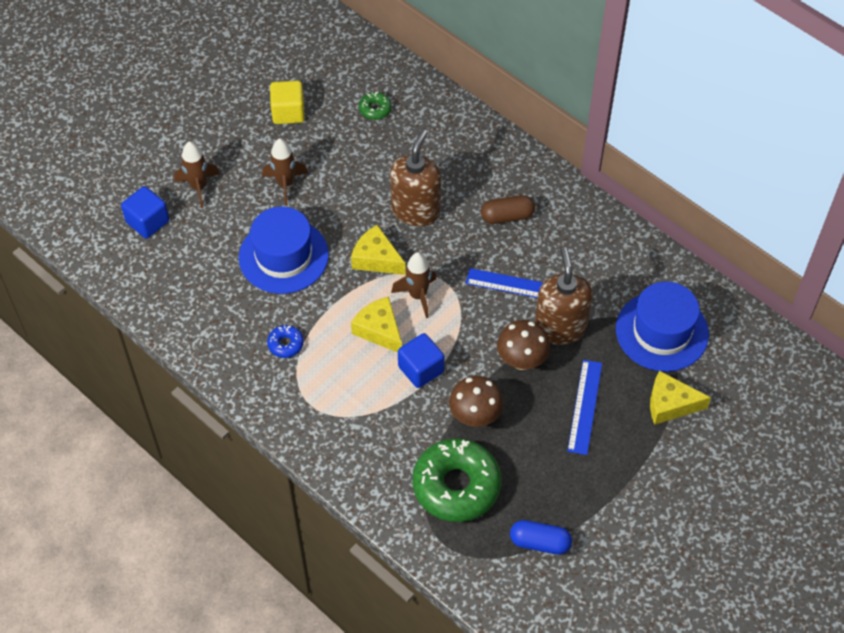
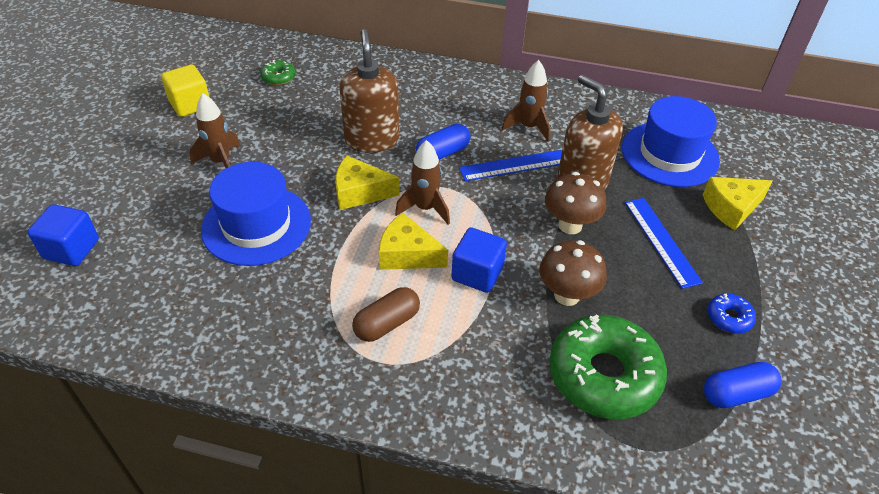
camera: 30 degrees left, 10 degrees down
(198, 187) = (121, 196): brown rocket -> brown rocket (528, 127)
(285, 344) = (310, 309): blue donut -> blue donut (729, 317)
(465, 248) = (442, 153): none -> blue capsule
(507, 216) = (461, 116): brown capsule -> brown capsule (387, 323)

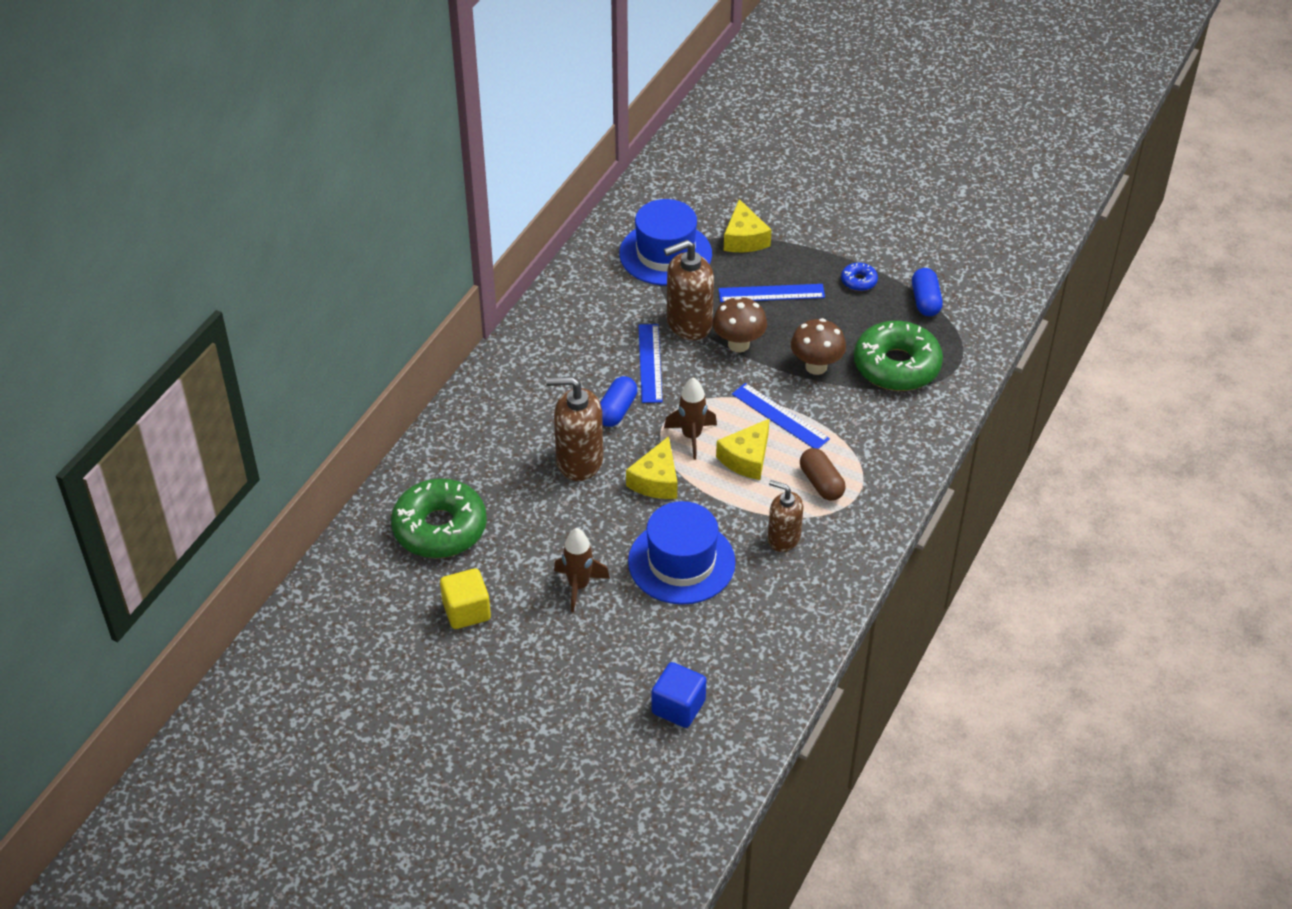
camera: 75 degrees left, 0 degrees up
(278, 77) = (440, 528): green donut -> green donut, size x2.30
(298, 300) = (783, 538): none -> brown soap dispenser
(442, 153) = (616, 410): blue capsule -> blue capsule turned 45 degrees clockwise
(477, 273) = (780, 416): blue cube -> blue ruler
(528, 127) = (596, 339): brown rocket -> none

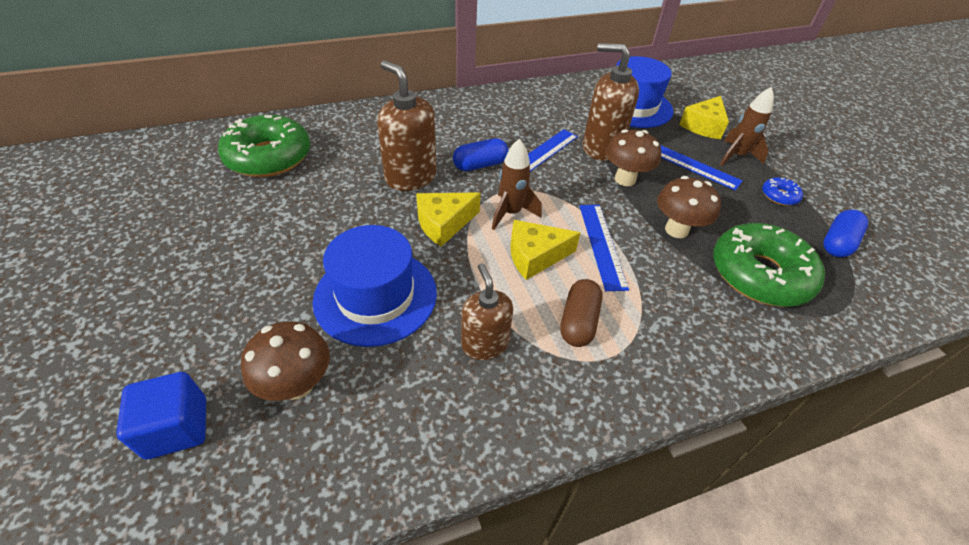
camera: 40 degrees right, 0 degrees up
(466, 611) = (193, 214): yellow cube -> none
(579, 586) = (281, 254): brown rocket -> brown rocket (736, 156)
(710, 640) = (297, 385): none -> brown mushroom

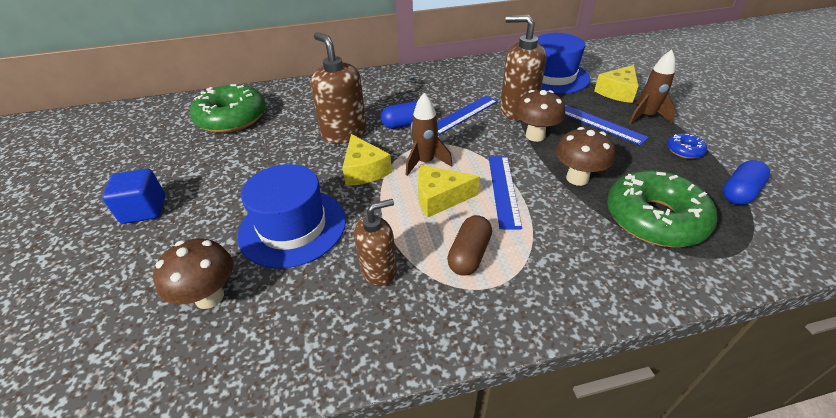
camera: 10 degrees right, 5 degrees down
(177, 428) = (103, 326): blue cube -> blue cube (144, 210)
(444, 224) = (364, 170): yellow cheese -> yellow cheese turned 90 degrees counterclockwise
(484, 344) = (379, 270): brown soap dispenser -> brown soap dispenser turned 75 degrees clockwise

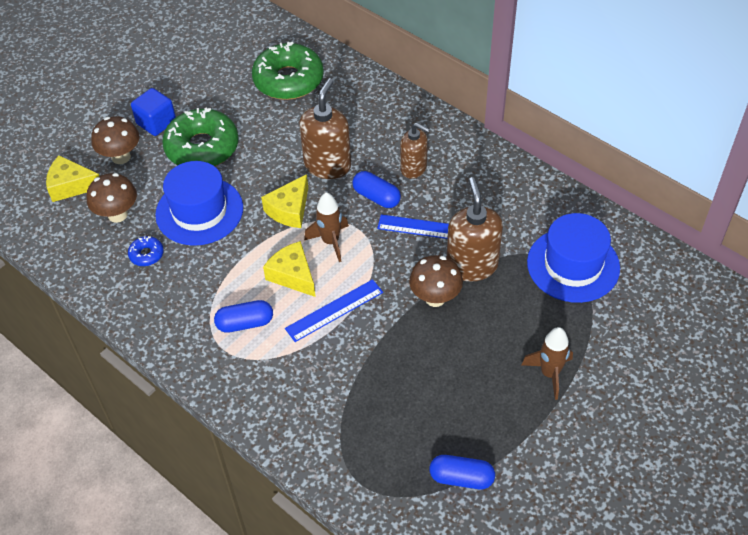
camera: 55 degrees right, 10 degrees up
(379, 270) = (195, 282): brown soap dispenser -> brown soap dispenser (414, 168)
(469, 254) = (245, 323): brown capsule -> blue capsule
(577, 178) = (390, 353): brown mushroom -> brown mushroom (121, 157)
(599, 124) = (500, 339): blue ruler -> none
(617, 92) = (587, 334): yellow cheese -> yellow cheese (71, 186)
(654, 218) = (372, 423): green donut -> green donut (202, 147)
(684, 150) = (504, 421): blue donut -> blue donut (146, 254)

